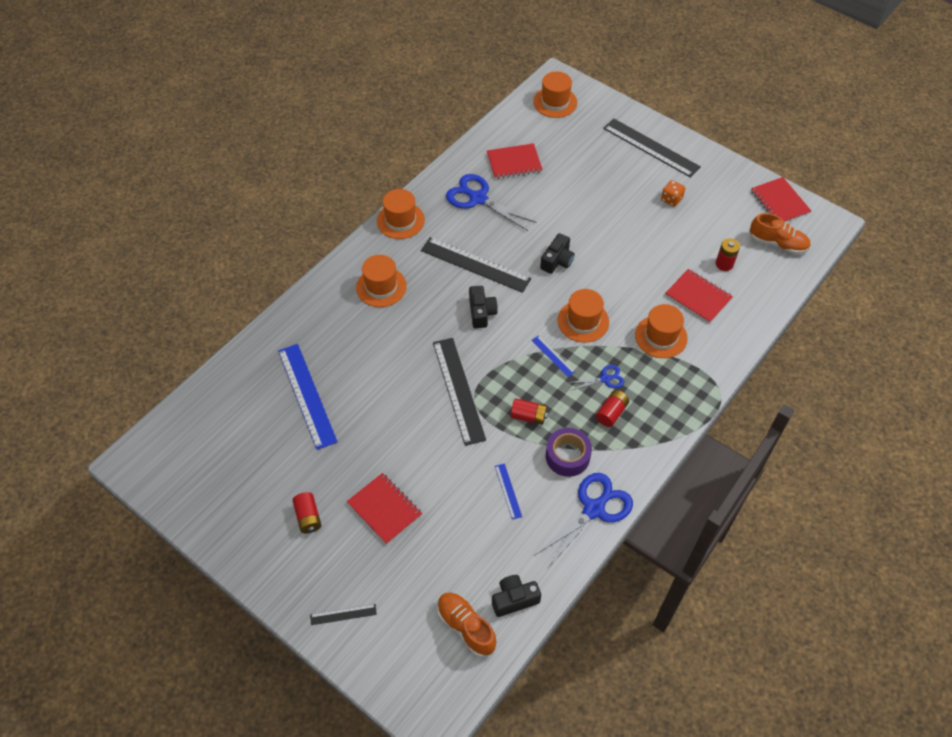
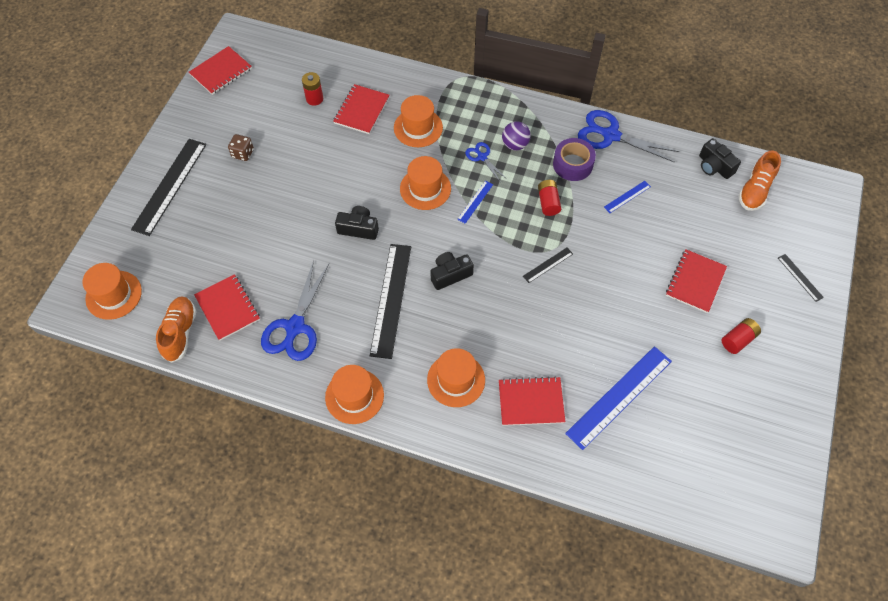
camera: 110 degrees left, 5 degrees up
(336, 330) = (531, 402): none -> red notebook
(459, 390) = (548, 265): black ruler -> black ruler, size x0.46
(611, 413) = (515, 145): red battery -> purple ball
(671, 199) = (243, 153): orange dice -> brown dice
(777, 243) = (275, 66): orange shoe -> orange shoe (180, 333)

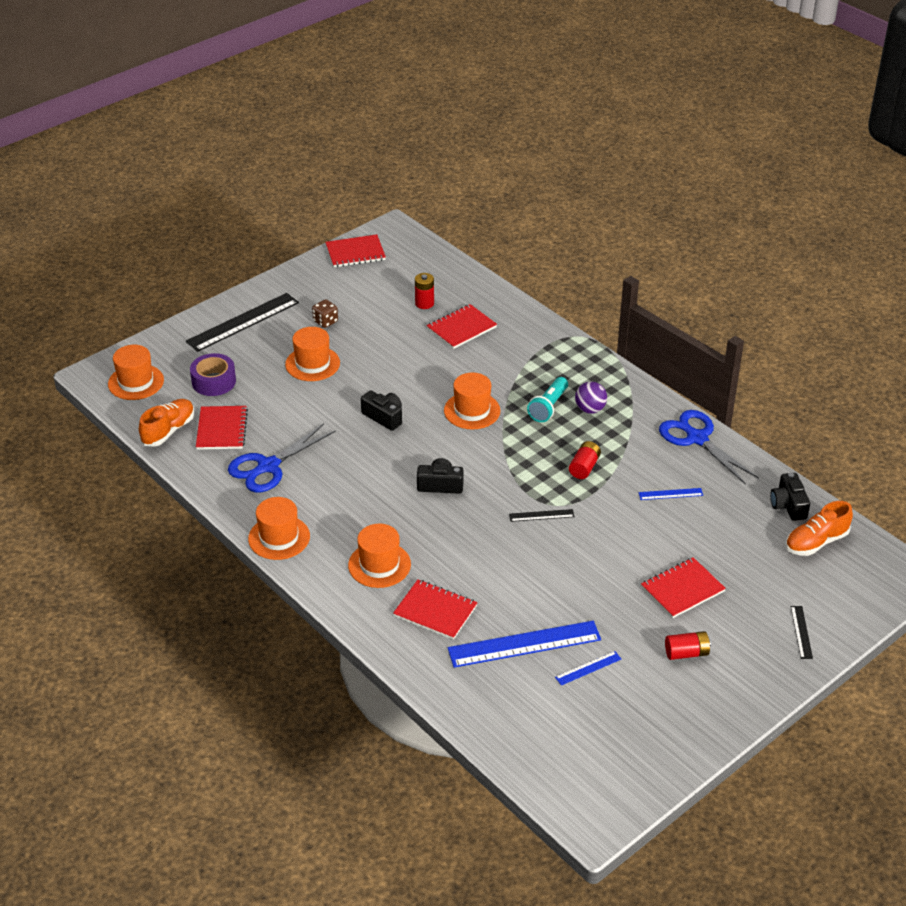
camera: 30 degrees right, 20 degrees down
(391, 299) = (370, 481): black ruler -> none
(418, 128) = (504, 361): orange hat -> orange hat (312, 364)
(475, 202) = (512, 439): blue ruler -> blue ruler (588, 668)
(482, 157) = (548, 407): blue scissors -> turquoise flashlight
(572, 164) = (636, 447): purple tape -> purple tape (214, 381)

